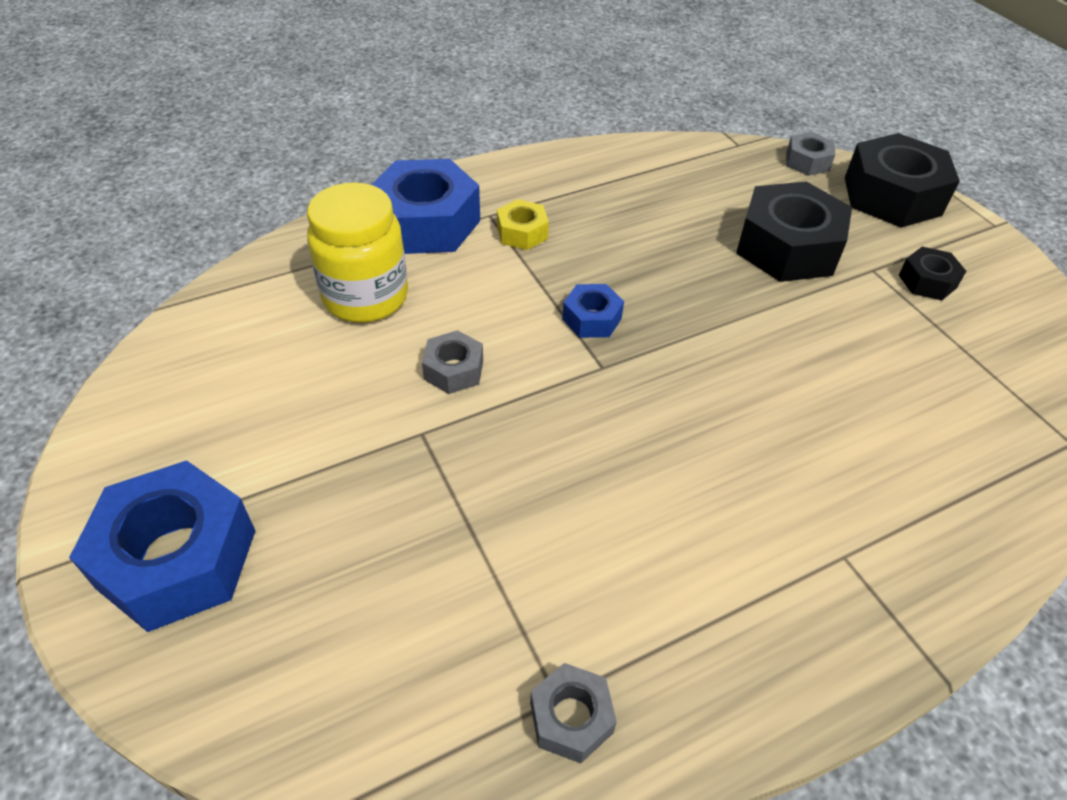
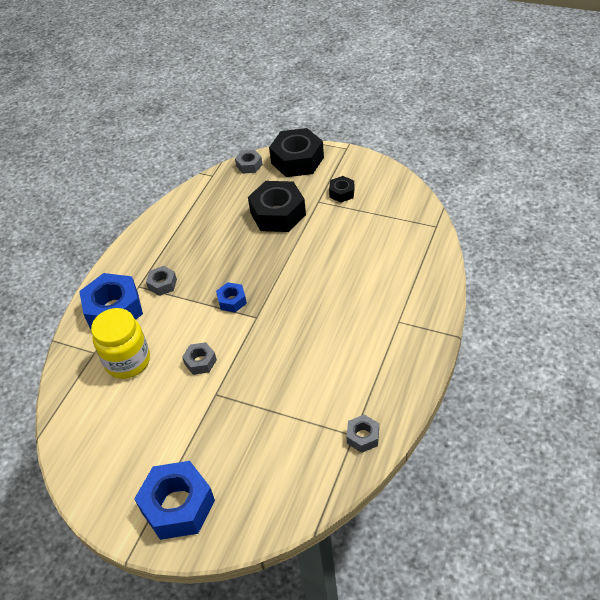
camera: 35 degrees left, 0 degrees up
(522, 232) = (162, 284): yellow nut -> grey nut

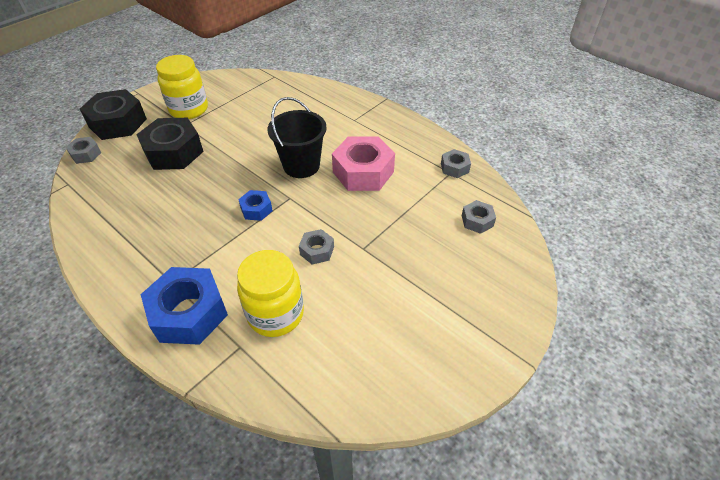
camera: 75 degrees left, 0 degrees up
(162, 284) = (188, 259): grey nut -> grey nut (477, 221)
(177, 506) = (481, 307): blue nut -> none
(303, 308) = (301, 165): none -> black bucket
(317, 359) = (363, 172): none -> pink nut
(342, 193) = (189, 109): black nut -> yellow jar

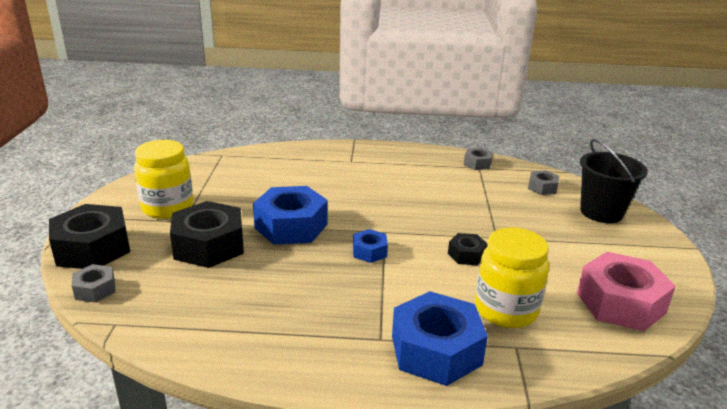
camera: 40 degrees left, 20 degrees down
(237, 161) = (291, 226): none -> blue nut
(301, 165) = (358, 206): black bucket -> black bucket (601, 212)
(317, 251) = (466, 255): grey nut -> black nut
(363, 172) = (416, 191): pink nut -> pink nut (620, 303)

